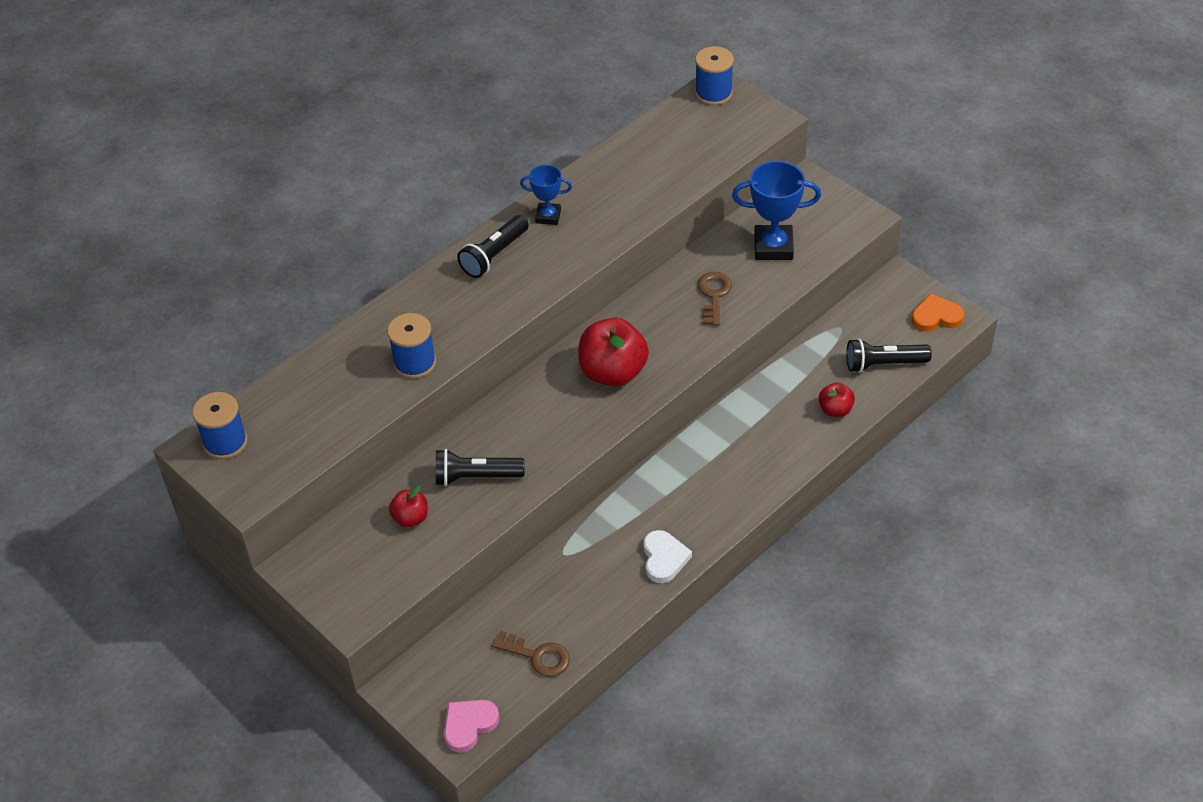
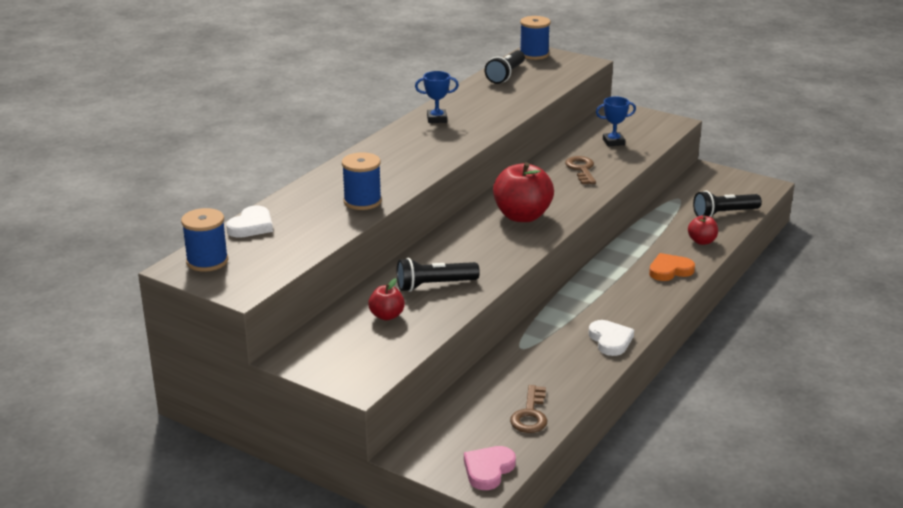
camera: 15 degrees left, 20 degrees down
(285, 389) = (251, 226): none -> white heart
(494, 255) = (402, 141): black flashlight -> black flashlight (506, 75)
(538, 656) = (530, 415): brown key -> brown key turned 90 degrees clockwise
(773, 247) = (613, 142): blue trophy -> blue trophy, size x0.59
(936, 317) = (748, 186): orange heart -> orange heart (670, 270)

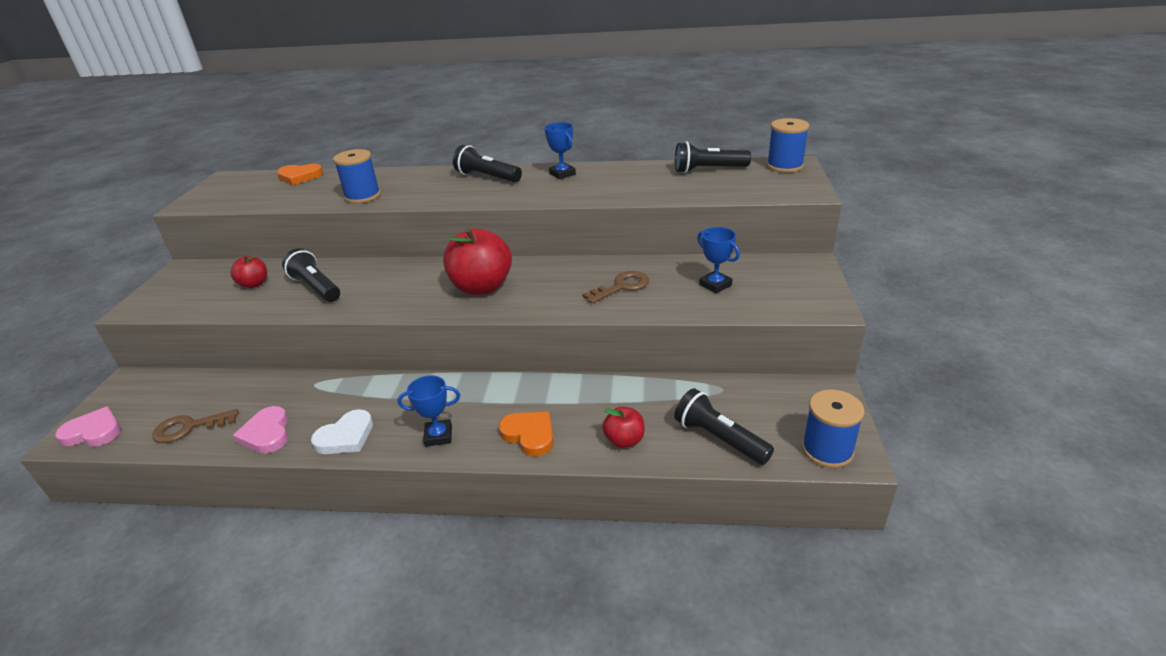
camera: 65 degrees right, 5 degrees up
(207, 261) = (236, 182): blue spool -> blue spool (827, 450)
(251, 226) = (300, 177): white heart -> orange heart
(398, 146) = (487, 177): none -> black flashlight
(574, 375) = (267, 433): none -> pink heart
(642, 303) = (438, 436): none -> blue trophy

